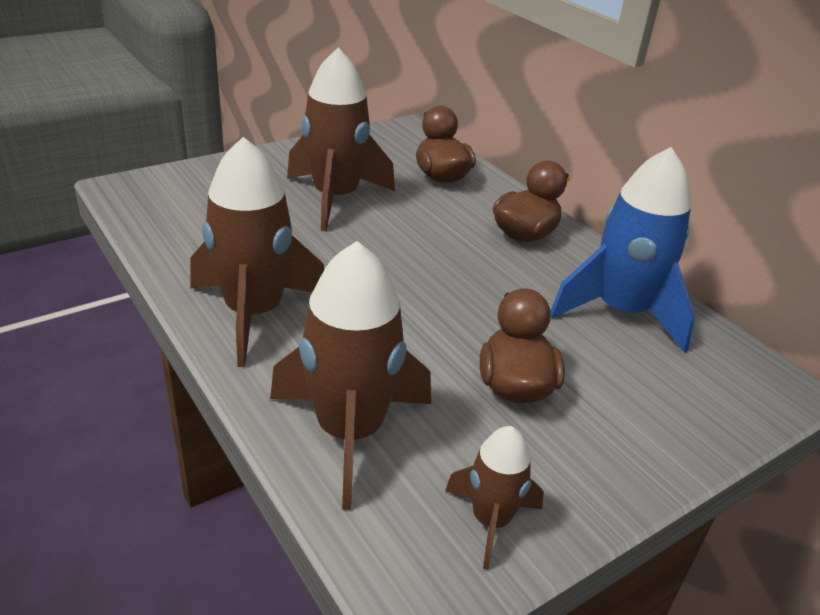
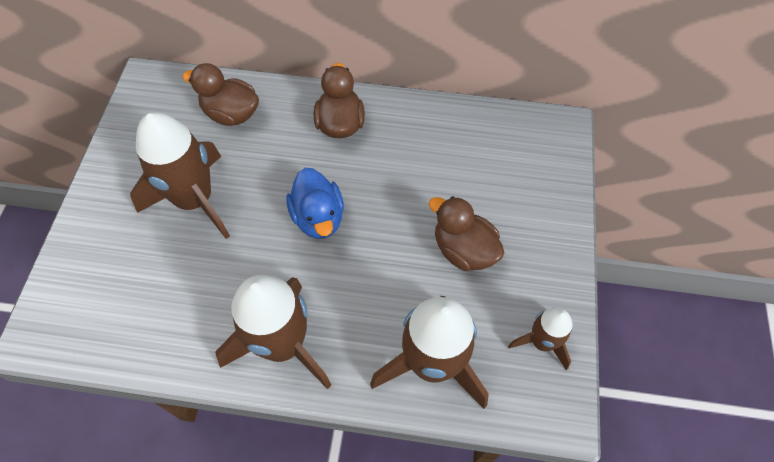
camera: 45 degrees left, 25 degrees up
(412, 270) = (318, 218): none -> blue duck
(621, 312) = (451, 142): blue rocket -> none

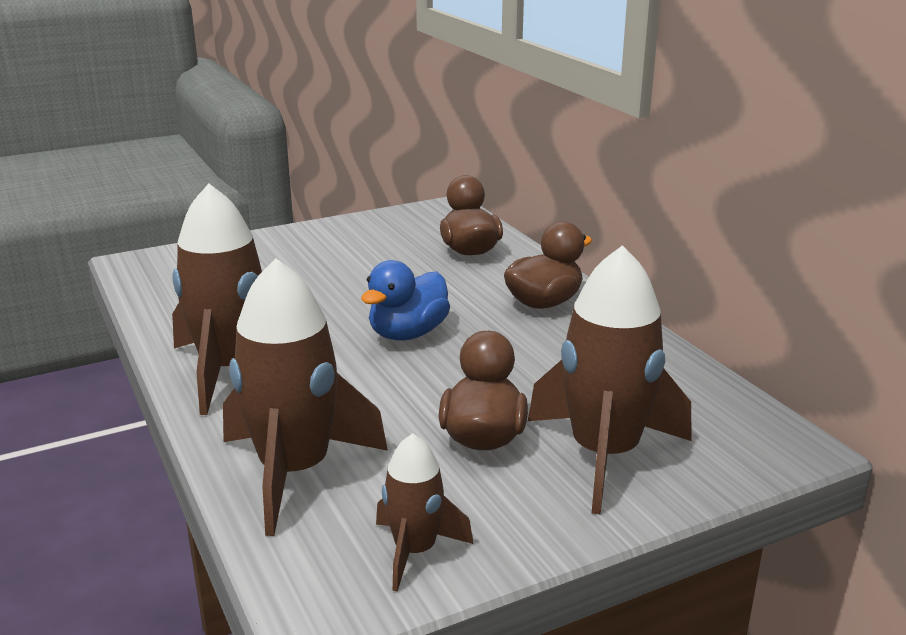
camera: 55 degrees right, 35 degrees down
(195, 200) = (348, 271): brown rocket -> brown rocket (604, 455)

